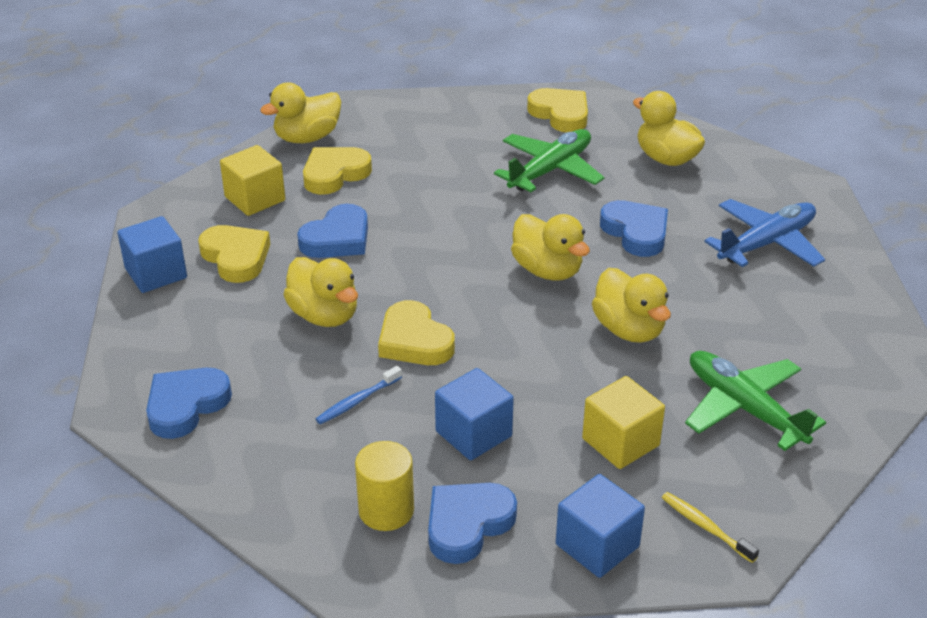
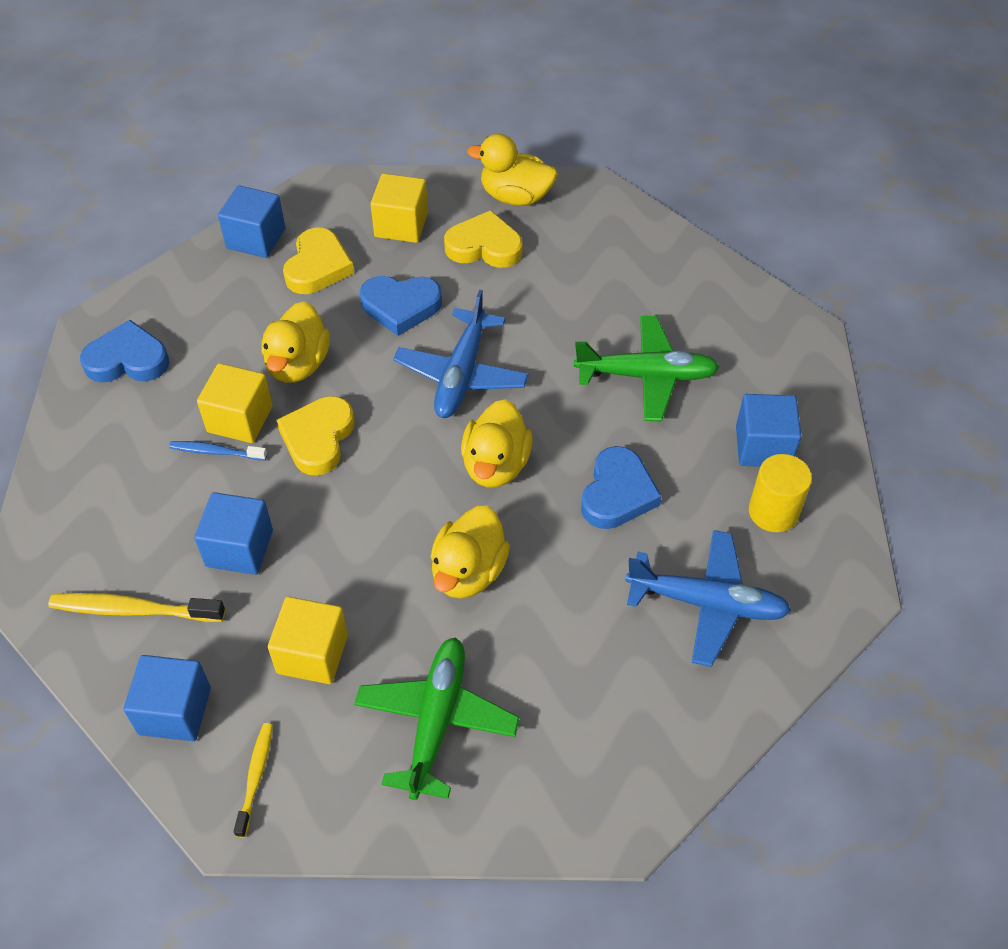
camera: 50 degrees right, 15 degrees up
(340, 372) = (240, 419): none -> yellow cube
(386, 510) = (110, 550): yellow cylinder -> yellow cylinder (773, 512)
(443, 244) = (461, 375): none -> blue plane
(467, 524) = (133, 610): blue heart -> yellow toothbrush
(560, 114) = (745, 328): yellow heart -> none
(666, 158) = (763, 446): yellow duck -> blue cube

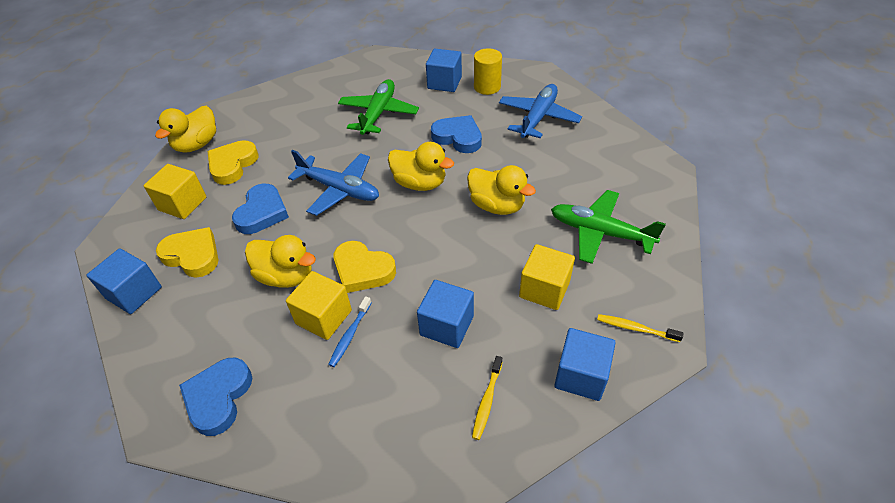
camera: 75 degrees left, 5 degrees down
(133, 610) = (487, 401): yellow toothbrush -> yellow toothbrush, size x0.62

